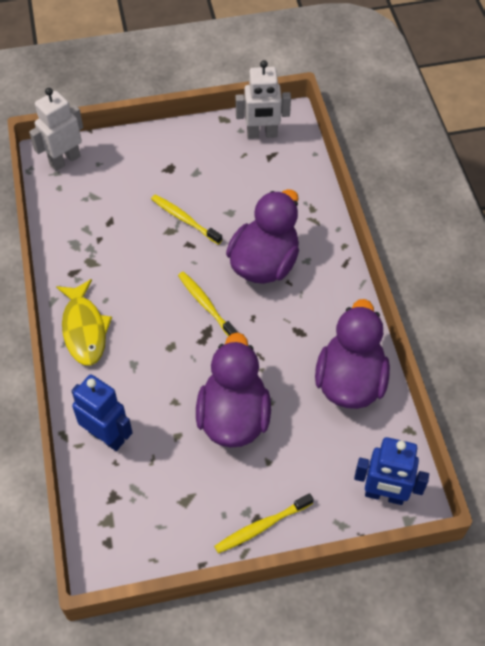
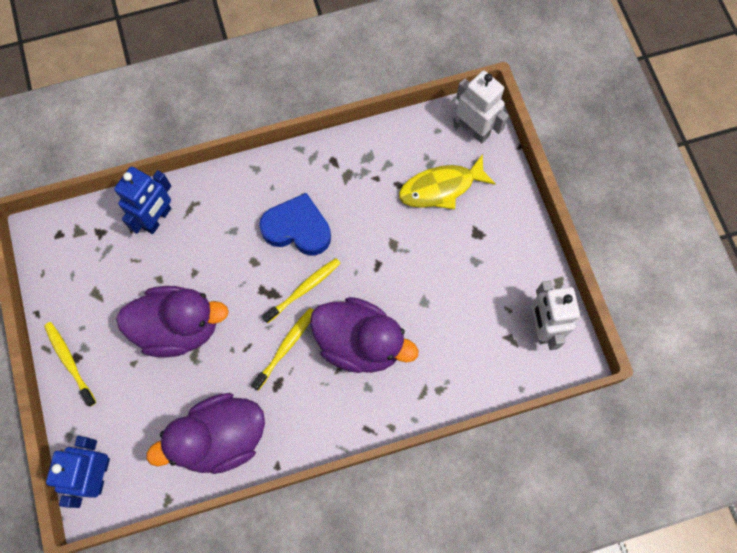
camera: 85 degrees right, 15 degrees up
(84, 329) = (269, 182): yellow fish -> yellow fish (441, 188)
(141, 307) = (297, 228): none -> blue heart
(185, 219) = (409, 257): yellow toothbrush -> yellow toothbrush (285, 347)
(350, 381) = (221, 438): purple duck -> purple duck turned 150 degrees clockwise

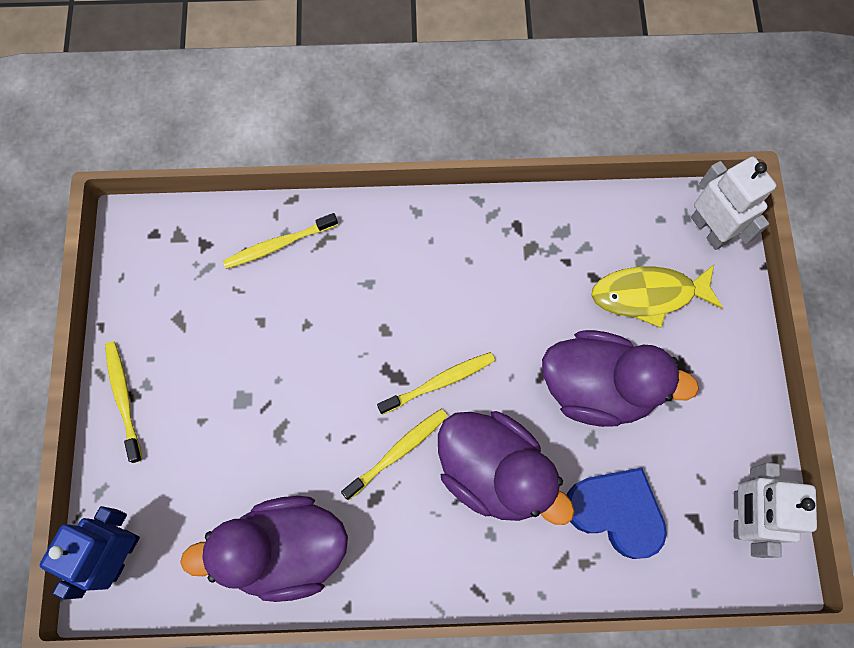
camera: 15 degrees right, 0 degrees up
(157, 218) = (279, 244): blue robot -> yellow toothbrush
(179, 327) = (269, 390): purple duck -> purple duck (597, 388)
(297, 228) = (450, 301): blue heart -> blue heart (615, 512)

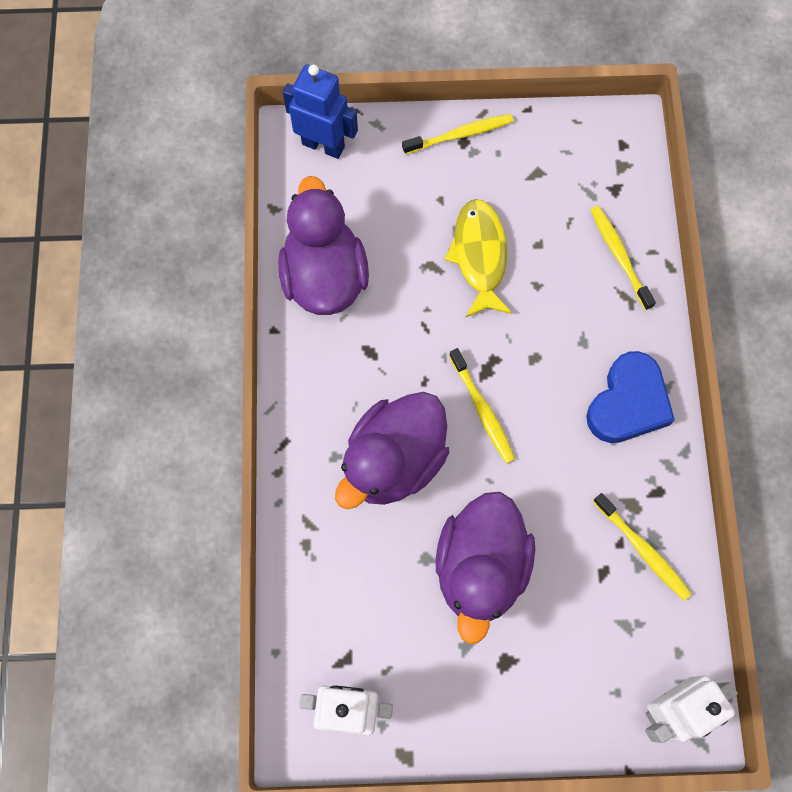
camera: 90 degrees right, 0 degrees up
(397, 452) = (413, 371): yellow toothbrush -> yellow toothbrush (642, 549)
(615, 512) = (354, 578): blue heart -> blue heart (628, 403)
(648, 295) = (586, 631): yellow fish -> yellow fish (479, 256)

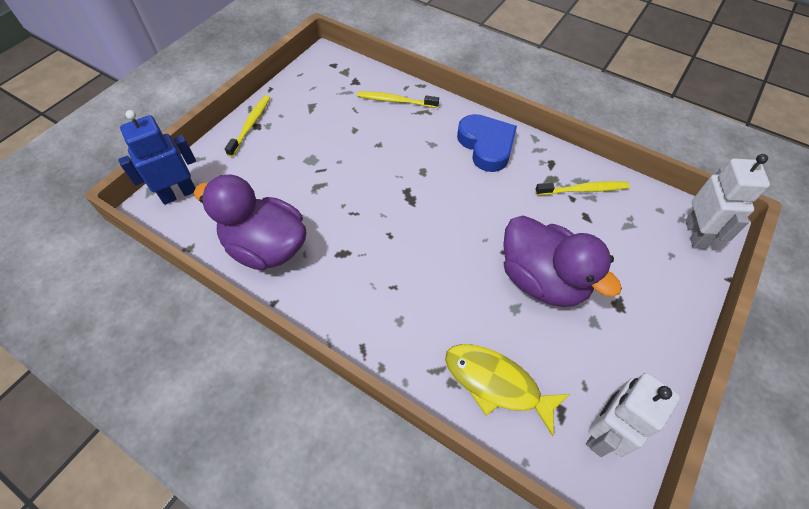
camera: 55 degrees left, 15 degrees down
(393, 461) = (431, 286): purple duck -> none
(479, 256) = (334, 159): yellow fish -> yellow fish (496, 383)
(482, 409) = (434, 216): yellow toothbrush -> none

